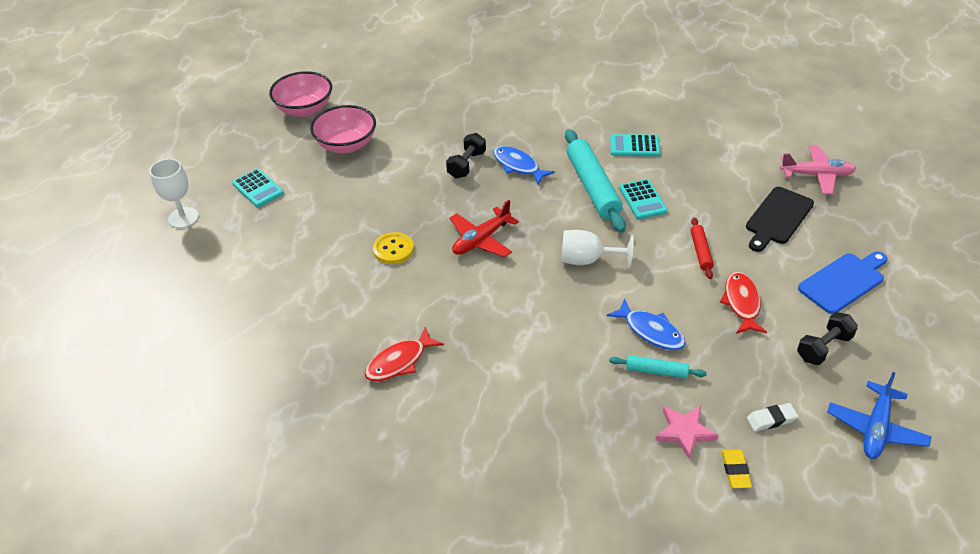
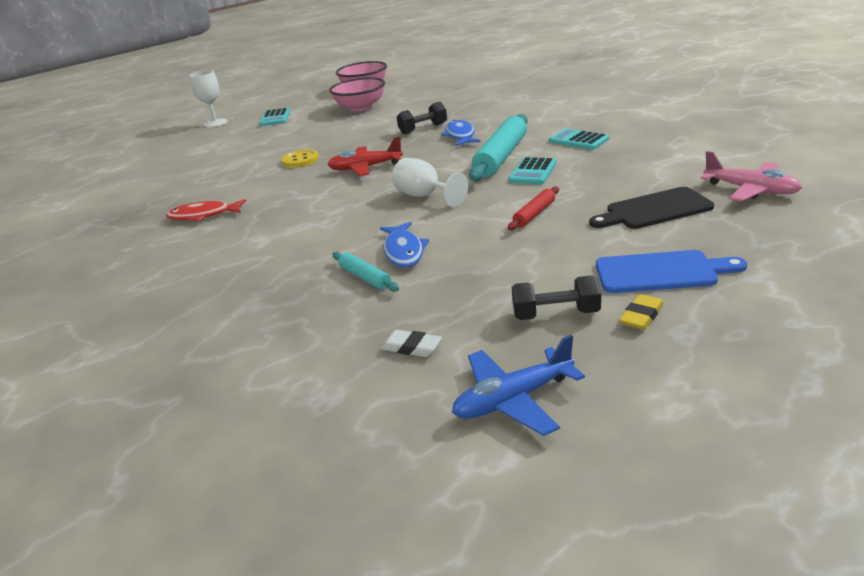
camera: 40 degrees right, 15 degrees down
(684, 432) = (319, 325): pink star -> none
(735, 471) = (316, 370): yellow eraser -> yellow eraser (641, 316)
(741, 303) = (519, 257): red fish -> none

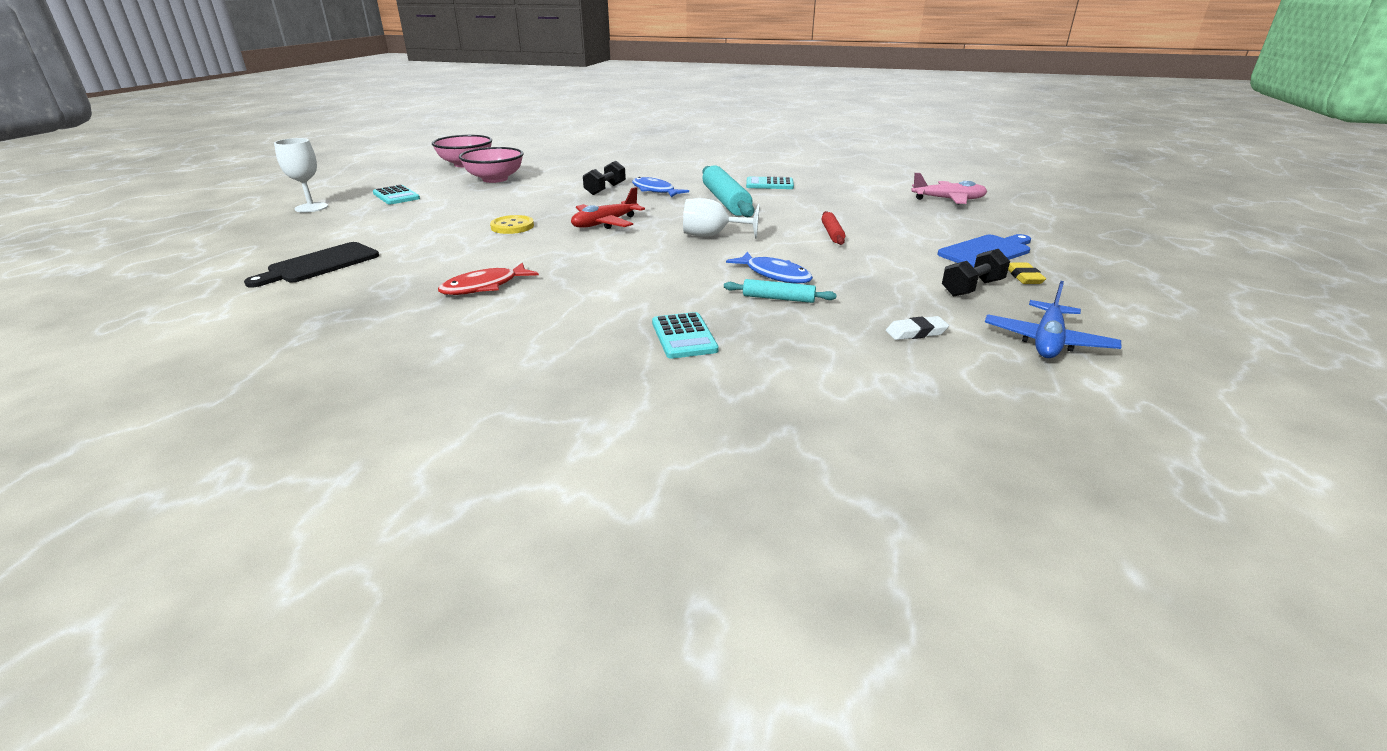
camera: 40 degrees left, 0 degrees up
(533, 172) = (774, 208): turquoise calculator -> turquoise calculator (684, 336)
(654, 210) = (911, 218): black cutting board -> black cutting board (320, 264)

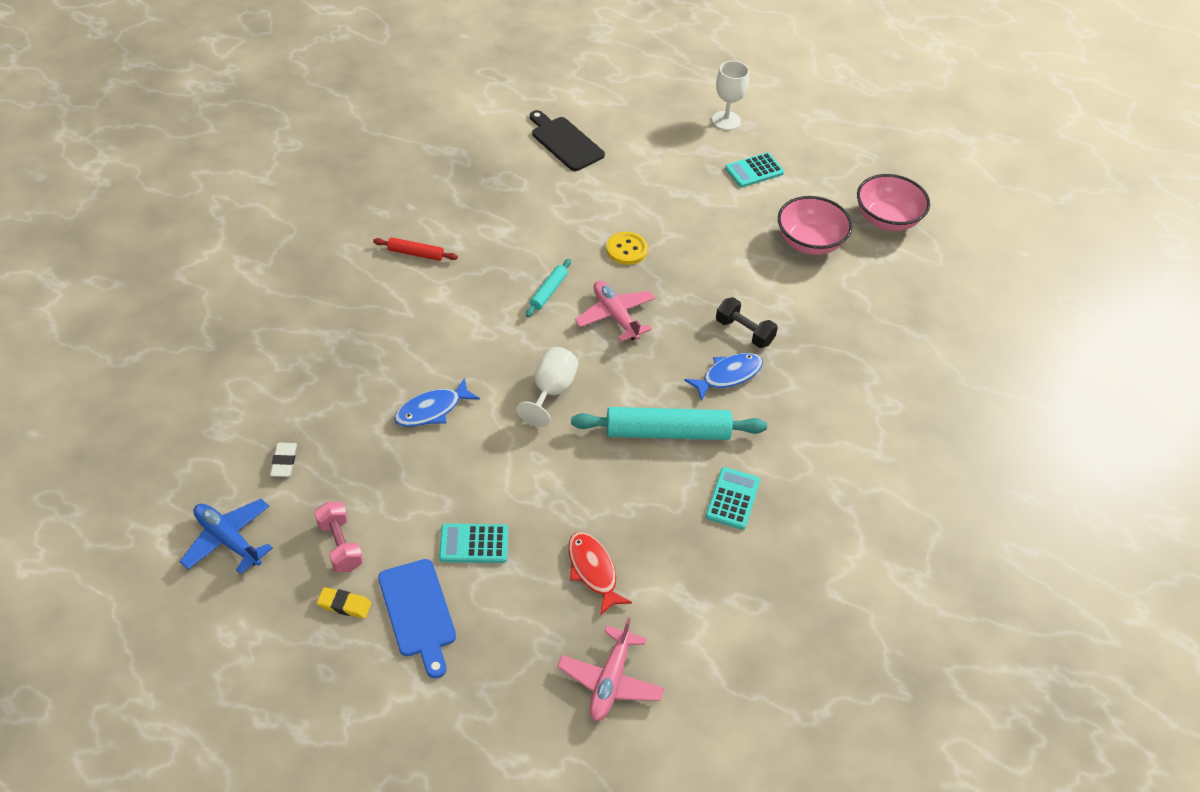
camera: 100 degrees right, 20 degrees up
(484, 286) = (481, 229): red fish -> red fish (593, 571)
(605, 223) = (615, 316): red plane -> pink plane
(684, 336) = (345, 325): turquoise calculator -> turquoise calculator (474, 544)
(778, 298) = (382, 397): turquoise rolling pin -> turquoise rolling pin (548, 291)
(832, 233) = (522, 494): red rolling pin -> red rolling pin (415, 253)
(972, 288) = (340, 545): black dumbbell -> pink dumbbell

